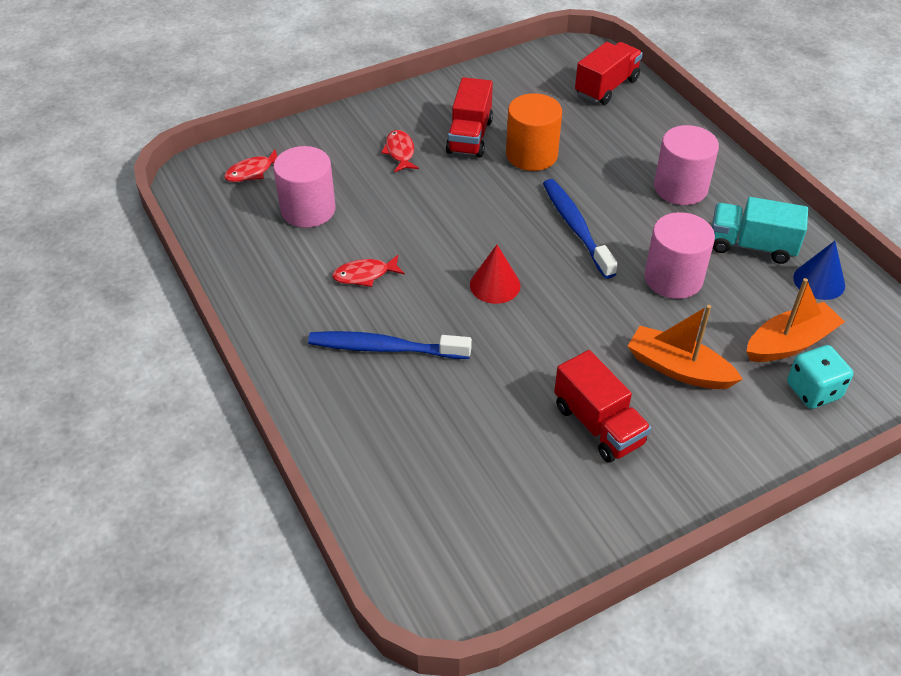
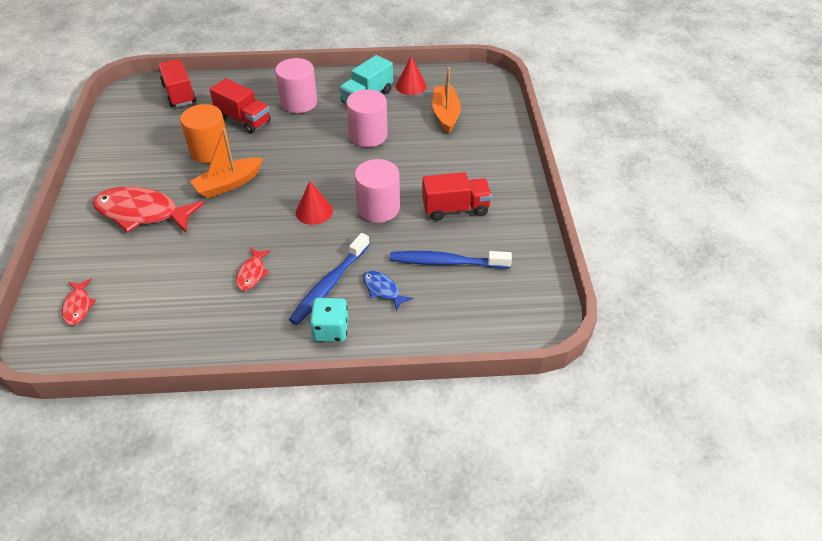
camera: 65 degrees left, 0 degrees up
(308, 209) = (155, 284): pink cylinder -> pink cylinder (378, 208)
(400, 152) = (142, 213): red fish -> red fish, size x2.08
(405, 402) = (382, 290): none -> blue fish
(469, 136) = (162, 172): red truck -> red truck (243, 119)
(576, 227) = (294, 157): blue toothbrush -> blue toothbrush (446, 262)
(678, 369) = (436, 161): orange boat -> orange boat (229, 184)
(813, 391) = (482, 121): turquoise dice -> turquoise dice (331, 330)
(819, 281) = (411, 86): blue cone -> red cone

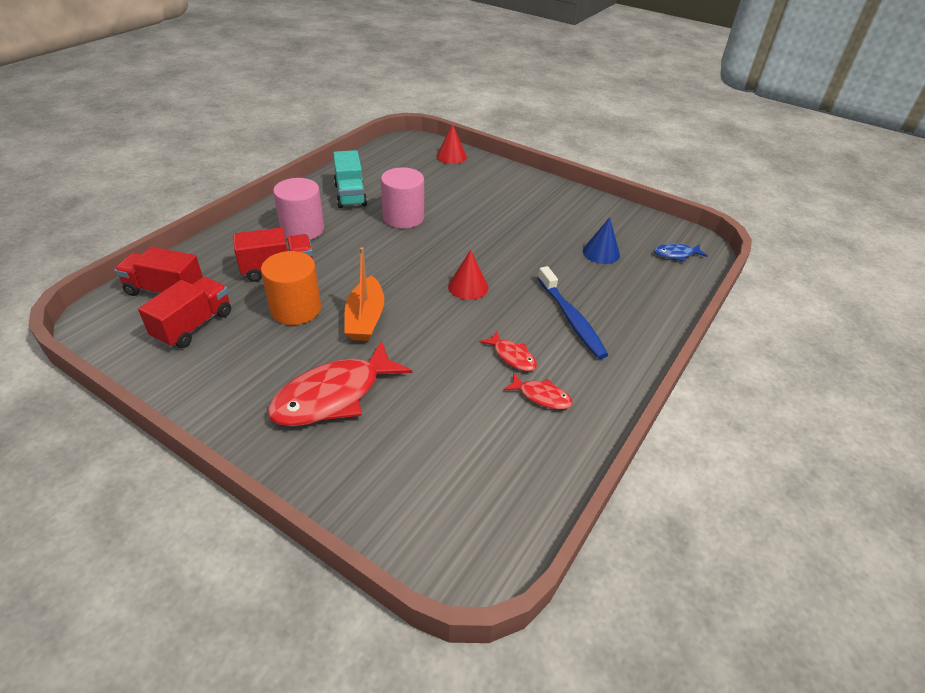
camera: 55 degrees left, 5 degrees down
(78, 306) = (433, 508): red fish -> red fish (541, 396)
(331, 330) = (627, 341): turquoise dice -> none
(378, 208) = (503, 254): pink cylinder -> none
(382, 290) = (603, 295): blue fish -> blue fish (676, 254)
(411, 86) = (368, 171): red cone -> red cone (451, 156)
(445, 114) = (428, 175): orange boat -> none
(446, 262) = (601, 252): blue toothbrush -> blue cone
(455, 209) = (545, 222): red truck -> red truck (194, 326)

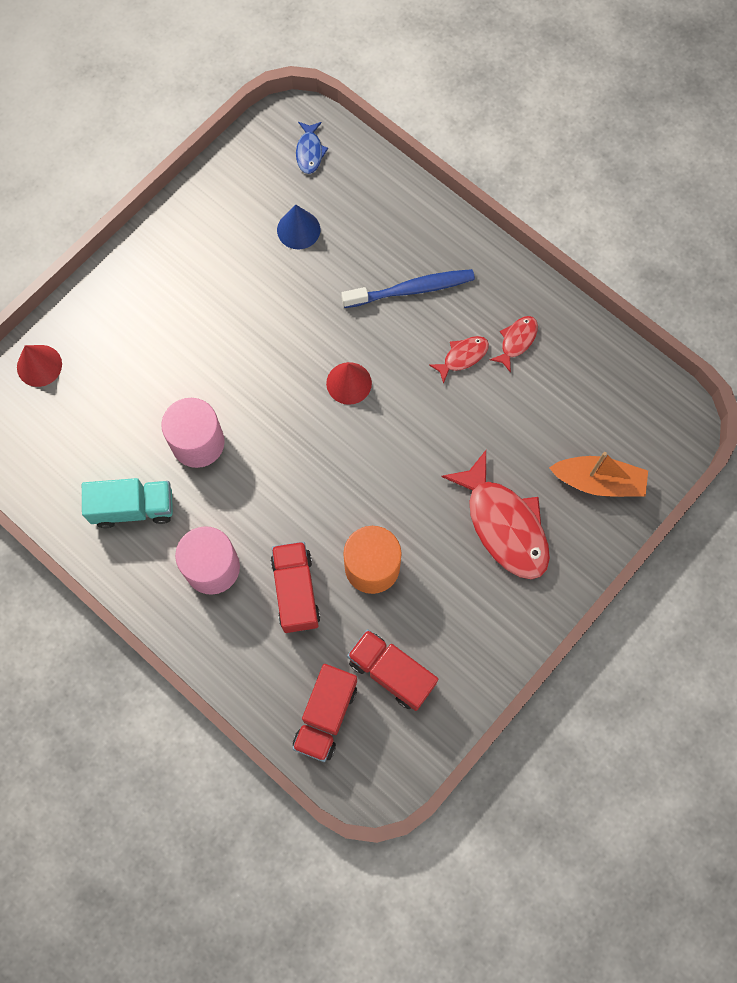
camera: 80 degrees left, 30 degrees up
(365, 318) = (394, 493): orange boat -> orange boat (598, 481)

